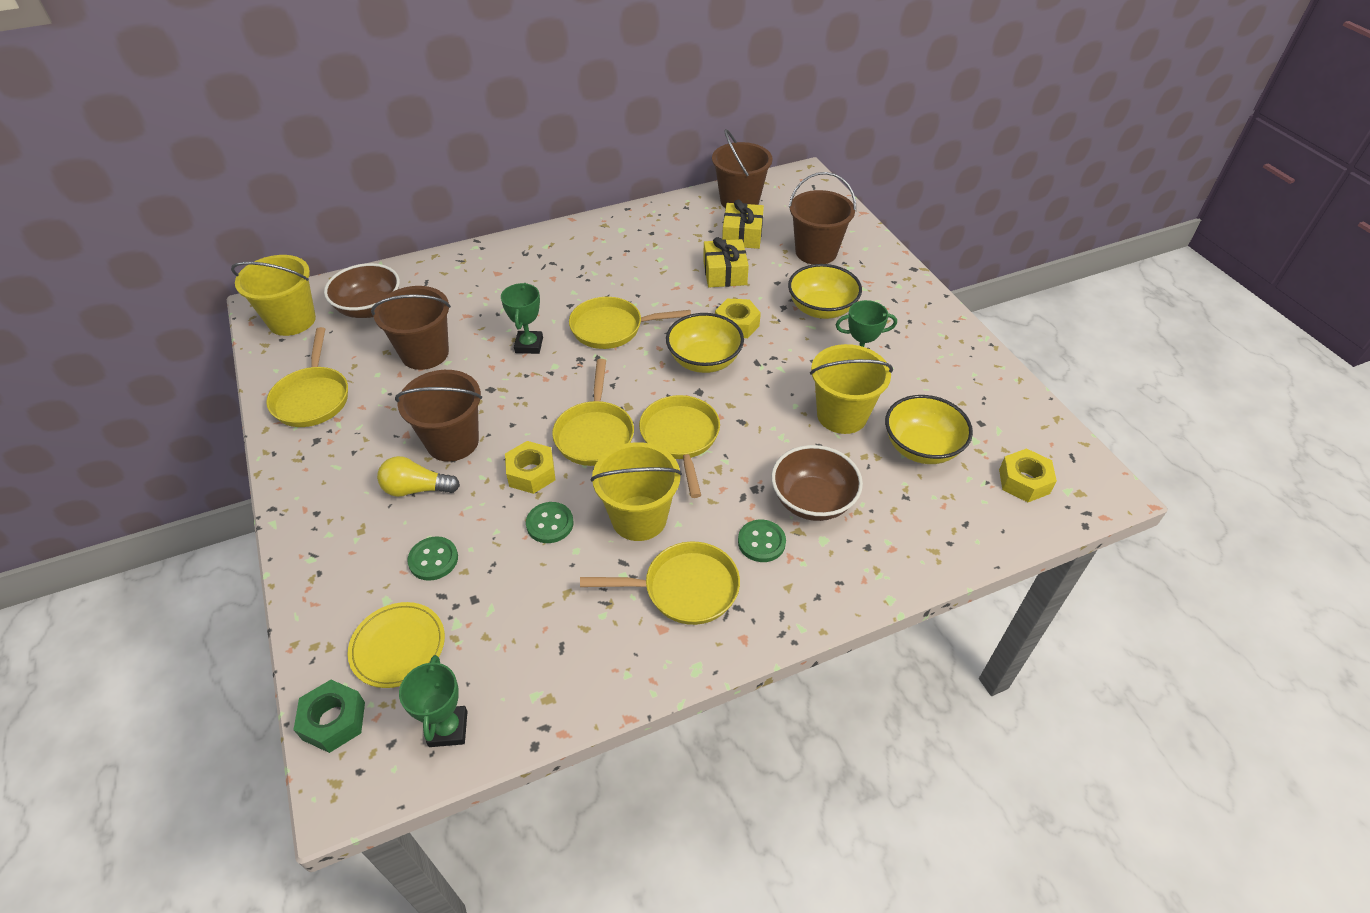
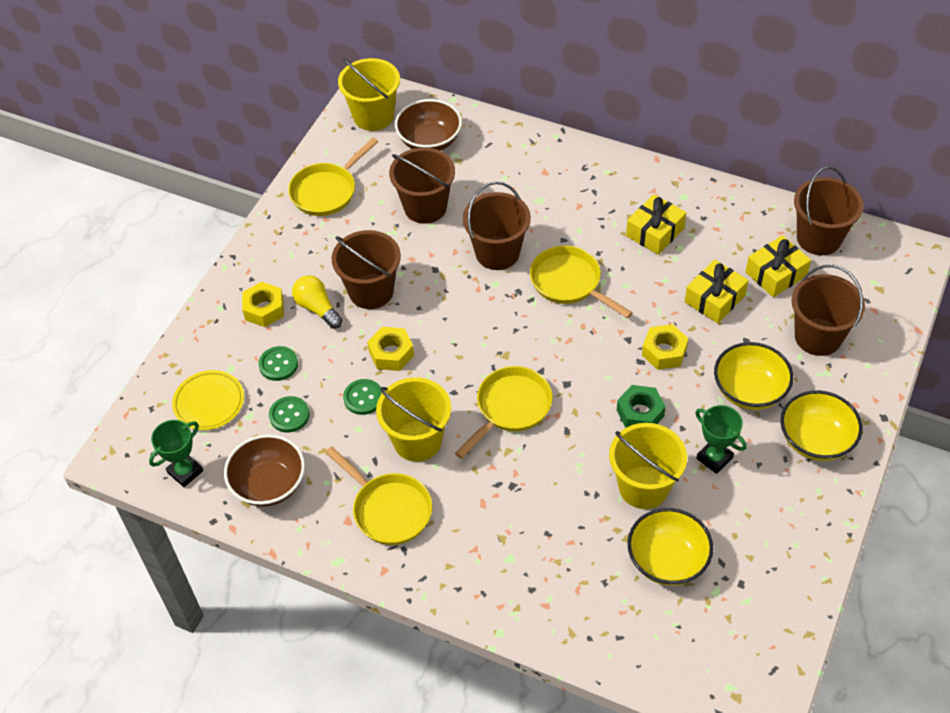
camera: 50 degrees right, 5 degrees up
(334, 721) = (141, 416): green nut -> green nut (640, 413)
(529, 345) = (497, 253): green trophy -> brown bucket
(595, 434) = (460, 358): yellow pan -> none
(630, 260) = (655, 232): none -> yellow gift
(704, 360) = (601, 362): yellow bowl -> yellow bowl (816, 440)
(761, 542) = (470, 524): green button -> green button (289, 415)
(812, 501) = (538, 527): brown bowl -> brown bowl (269, 484)
(1024, 481) = (706, 651): yellow nut -> yellow nut (264, 309)

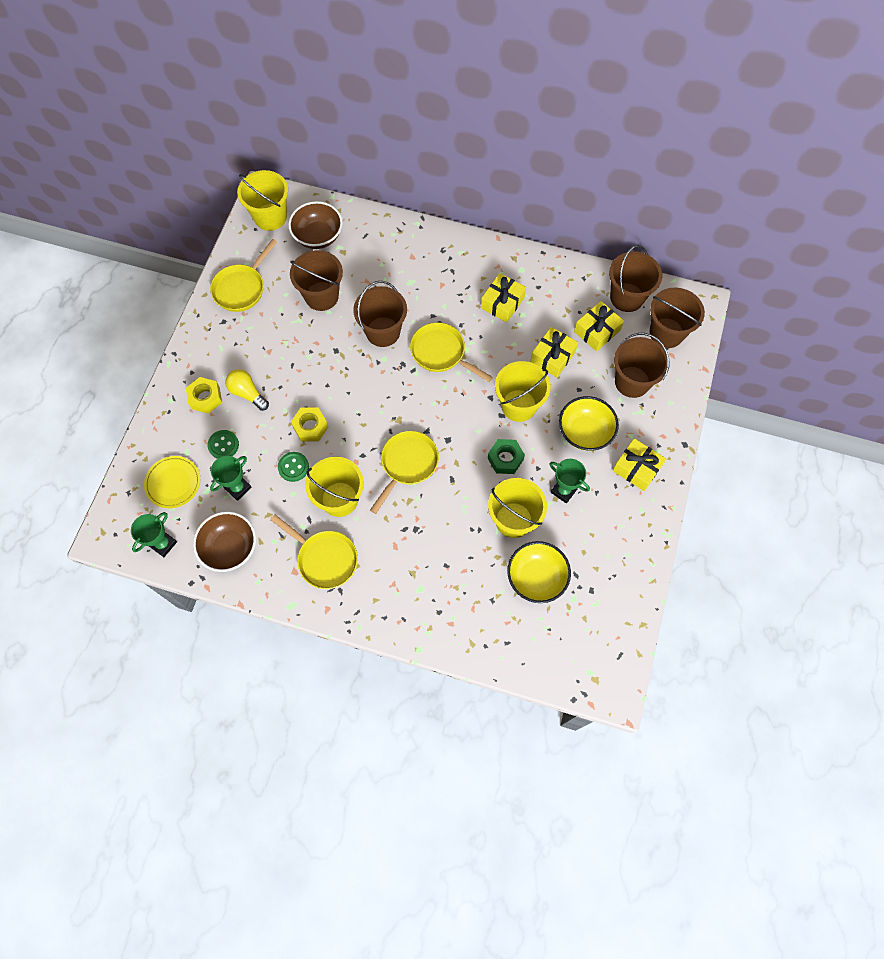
camera: 10 degrees left, 15 degrees up
(289, 415) = (238, 488): green button -> green trophy
(371, 291) = (288, 374): brown bucket -> brown bucket (666, 333)
(664, 352) = (518, 405): yellow nut -> yellow bucket
(816, 440) = (636, 468): yellow bowl -> yellow gift

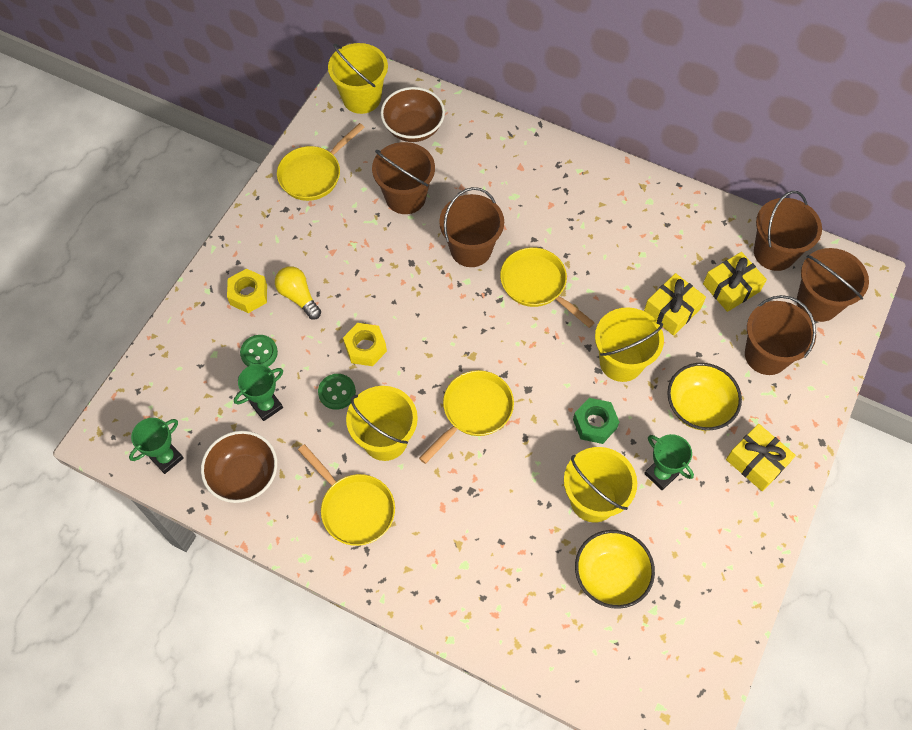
camera: 10 degrees right, 5 degrees down
(173, 483) = (192, 388): yellow plate -> none
(502, 303) = (620, 237): yellow gift -> none

